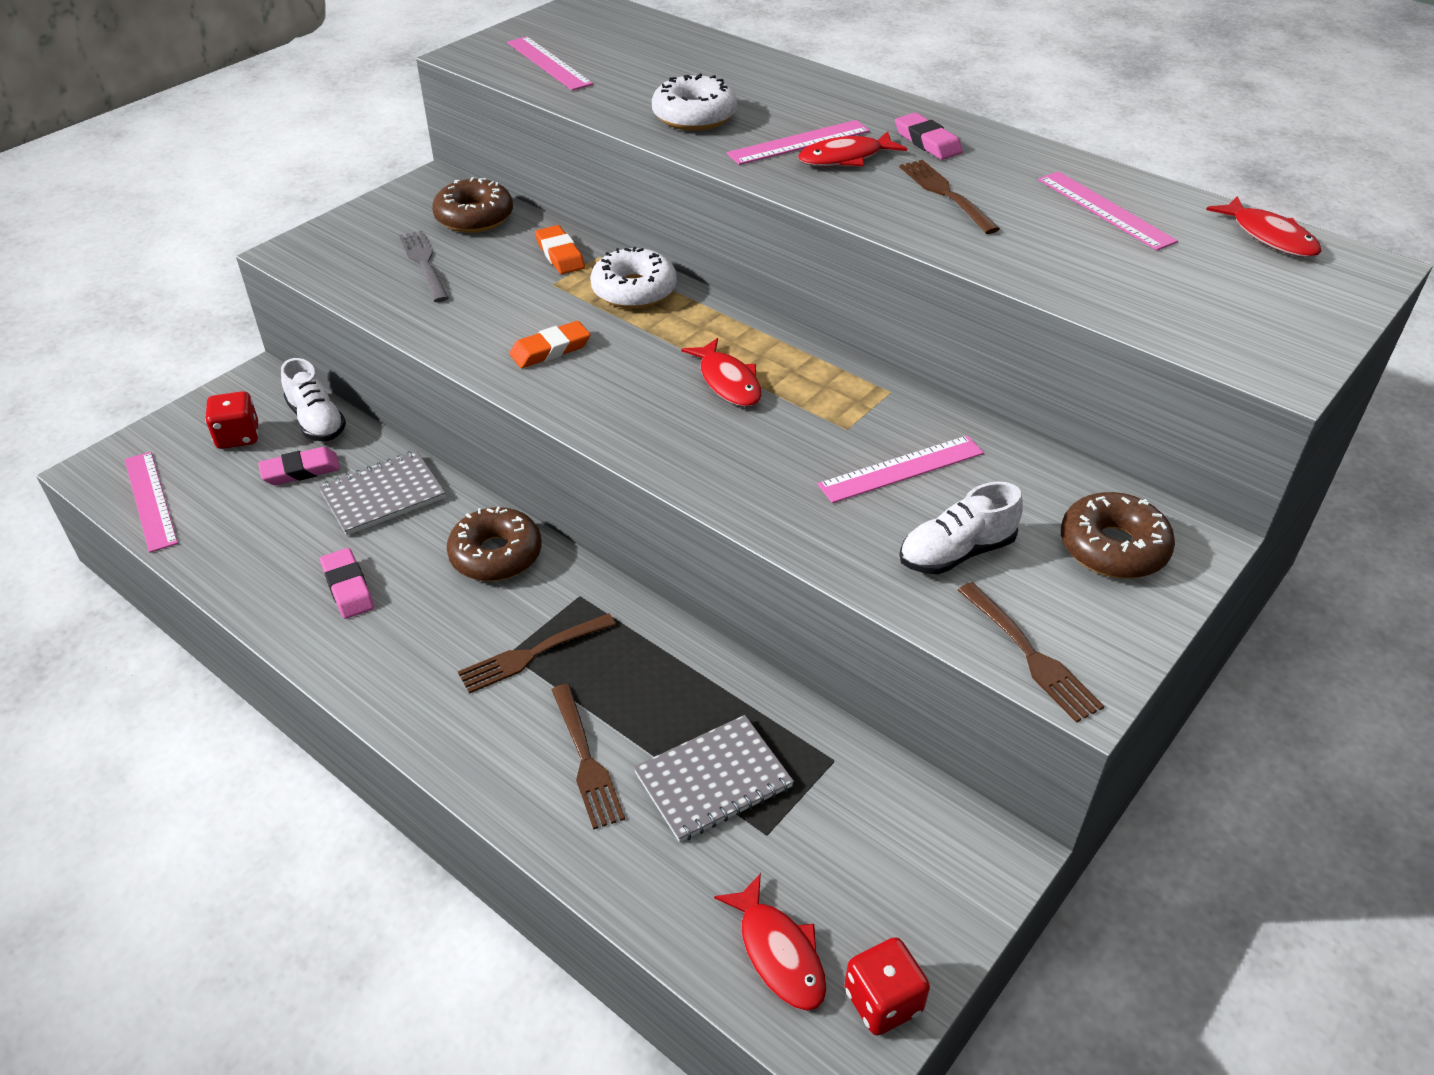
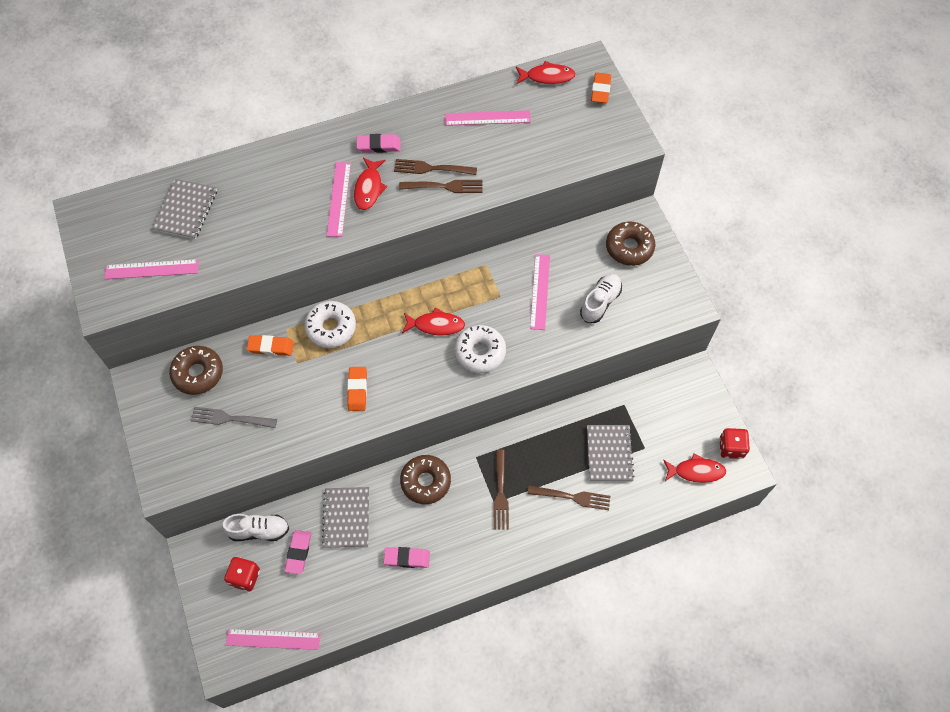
camera: 60 degrees left, 20 degrees up
(658, 55) = (186, 210): none -> grey notebook
(694, 116) = (275, 230): white donut -> white donut (480, 352)
(956, 553) = (600, 302): white shoe -> white shoe turned 150 degrees counterclockwise
(1029, 654) = (665, 312): brown fork -> brown fork (444, 187)
(1332, 298) = (600, 90): none -> orange eraser

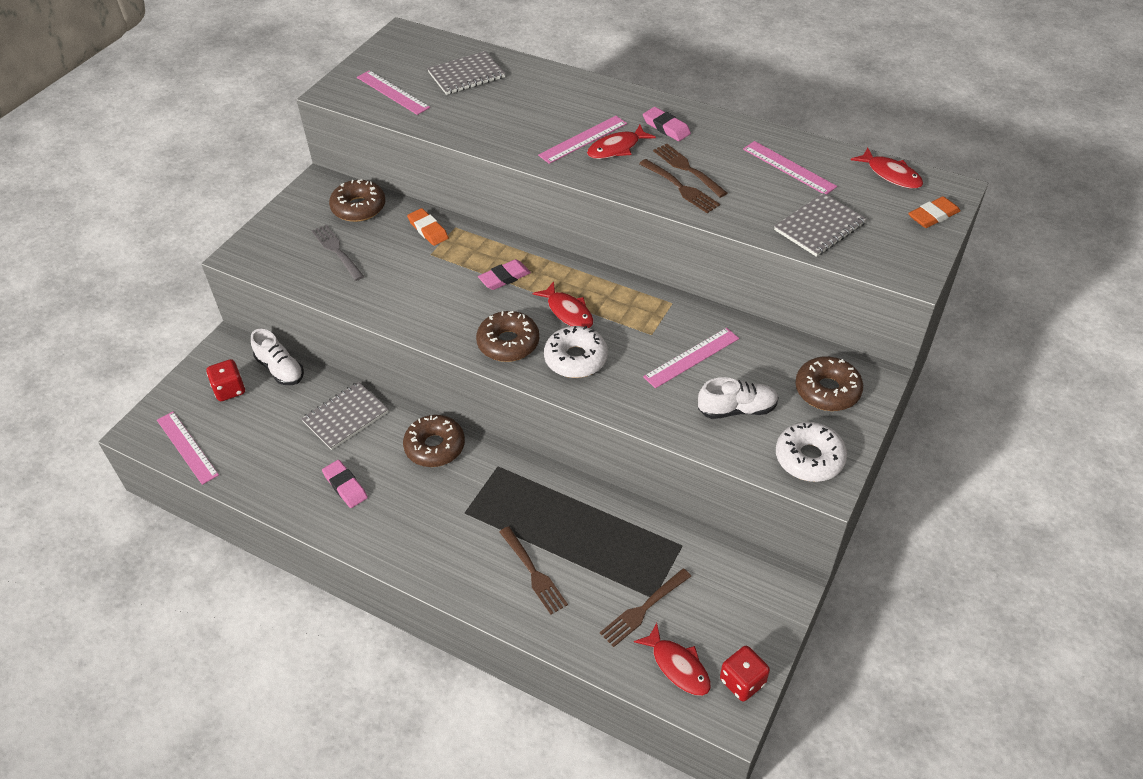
camera: 50 degrees right, 15 degrees down
(298, 553) = (283, 408): pink eraser -> pink eraser (504, 278)
(331, 328) = (487, 251): white donut -> white donut (809, 458)
(357, 390) = (445, 305): orange eraser -> none
(429, 379) = (508, 343): none -> brown donut
(500, 492) = (480, 510): brown fork -> brown fork (644, 608)
(609, 454) = (613, 571): grey notebook -> grey notebook (819, 227)

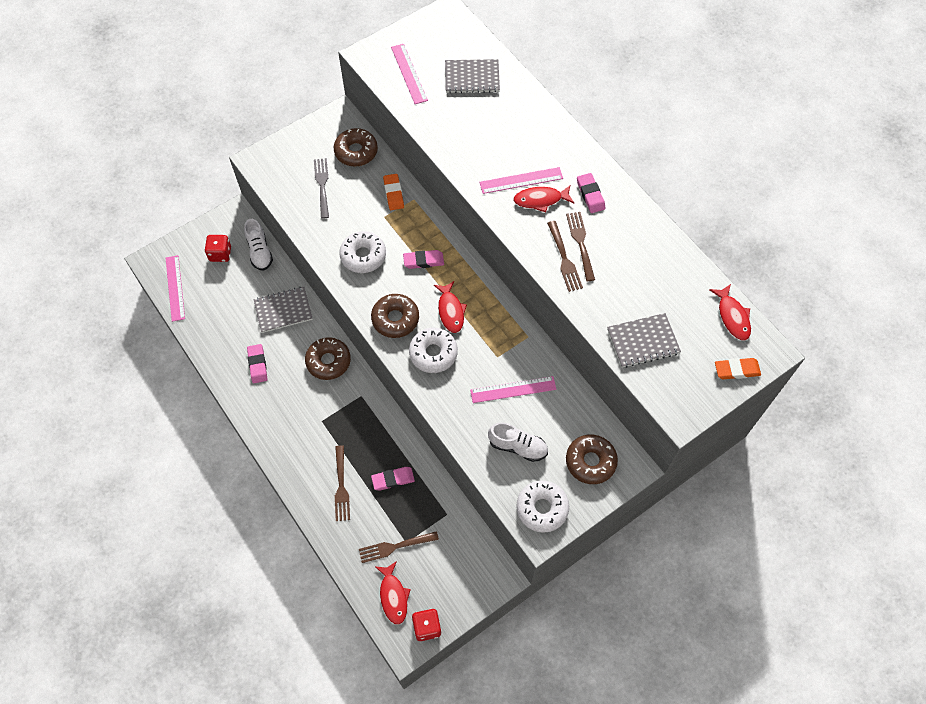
camera: 25 degrees right, 15 degrees up
(429, 298) = (363, 256): none -> white donut
(593, 537) = (393, 479): none -> pink eraser
(788, 168) = (658, 275): pink ruler -> none

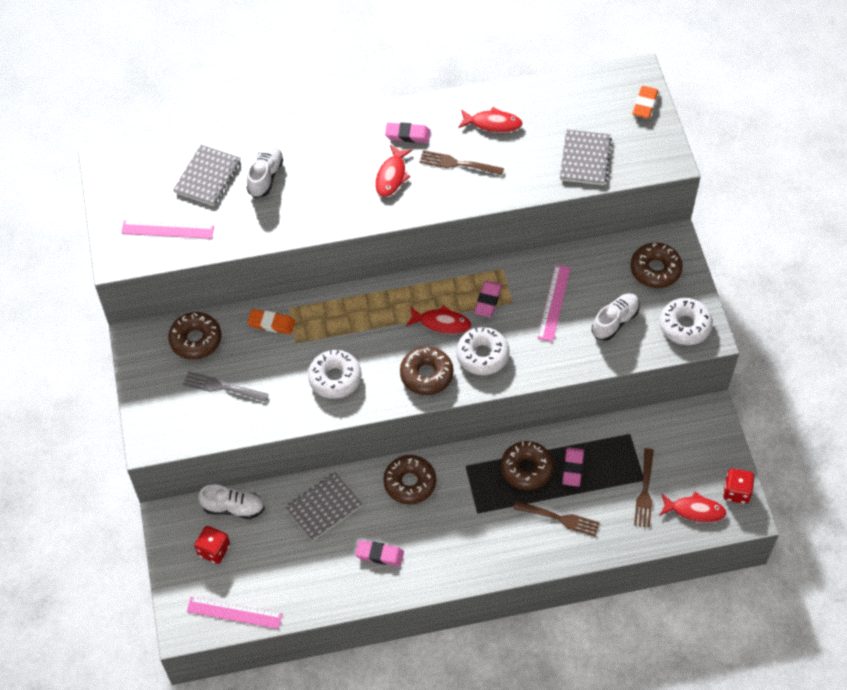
camera: 65 degrees left, 5 degrees down
(283, 310) = (324, 507): grey notebook -> grey notebook turned 45 degrees clockwise
(377, 443) = (526, 469): none -> brown donut
(423, 261) = (370, 326): pink eraser -> pink eraser (488, 301)
(492, 114) = (265, 177): none -> white shoe
(521, 180) = (360, 183): pink ruler -> none
(564, 258) = (468, 183): brown fork -> none
(732, 316) = (591, 84): red fish -> red fish (492, 123)

